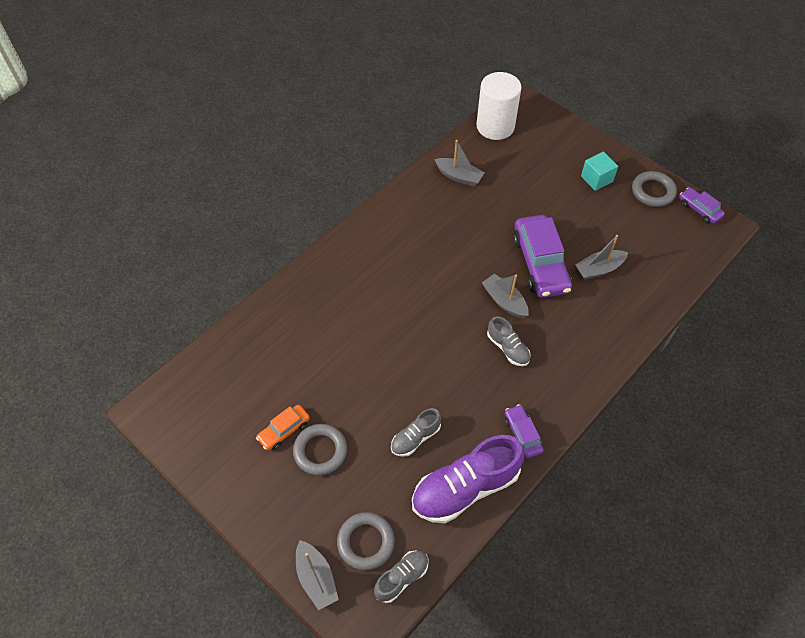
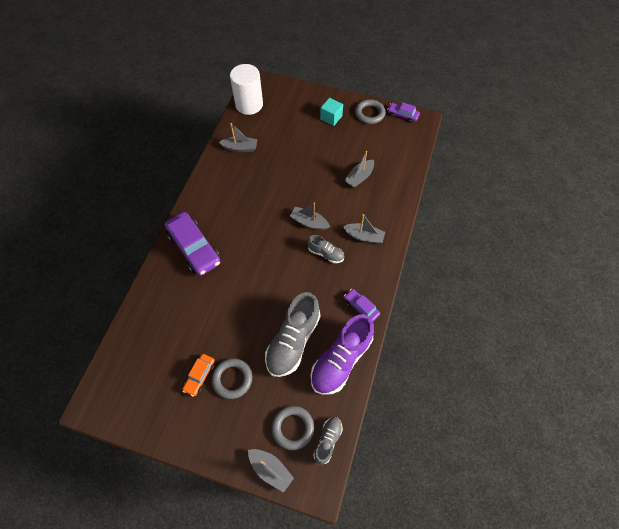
camera: 25 degrees left, 5 degrees up
(415, 438) = (293, 341): grey shoe -> grey shoe, size x1.94
(540, 264) = (320, 188): purple car -> purple car (194, 248)
(569, 347) = (364, 236): none -> grey boat

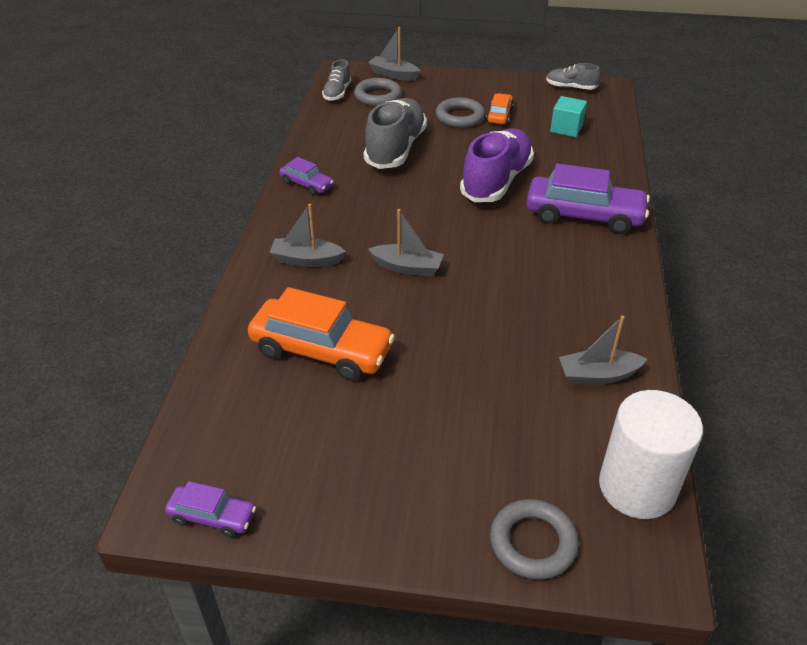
camera: 170 degrees right, 20 degrees down
(194, 248) = (584, 215): purple car -> purple car turned 150 degrees clockwise
(326, 253) = (369, 232): grey shoe -> grey shoe (571, 87)
(331, 117) = (408, 481): turquoise cube -> turquoise cube (566, 128)
(341, 360) = (330, 141): purple shoe -> purple shoe (496, 181)
(359, 177) = (321, 350): grey boat -> orange car
(369, 114) = (305, 508): grey ring -> grey ring (533, 543)

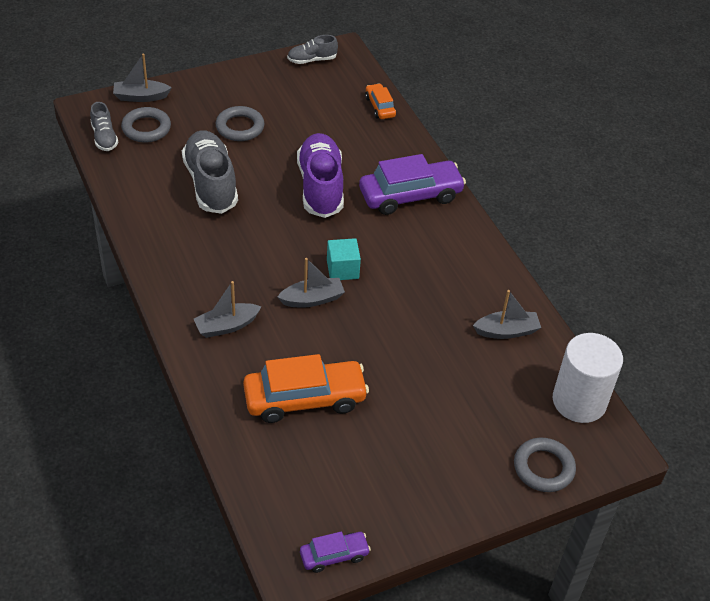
camera: 35 degrees left, 5 degrees up
(306, 184) = (163, 251): purple car -> none
(499, 115) = (273, 113): orange car -> orange car (380, 107)
(566, 128) = (339, 109): turquoise cube -> turquoise cube (342, 269)
(597, 375) = (507, 331): grey boat -> grey boat turned 150 degrees counterclockwise

